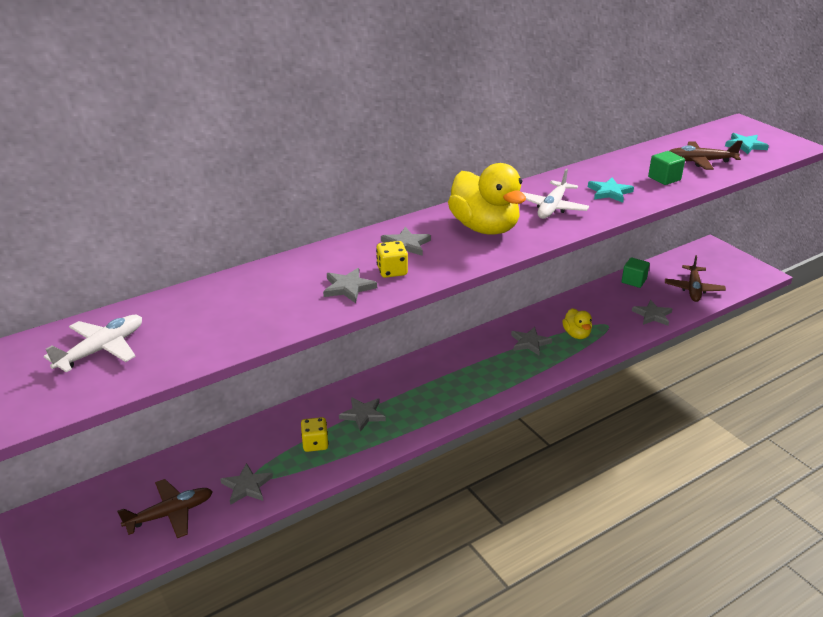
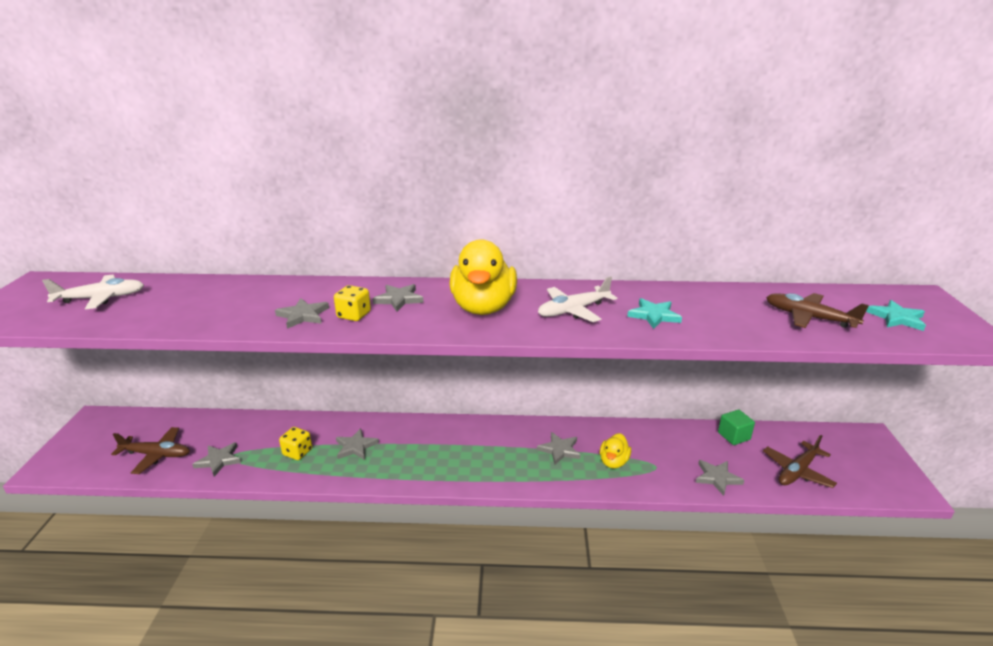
camera: 35 degrees right, 5 degrees down
(664, 178) = (737, 321): green cube -> none

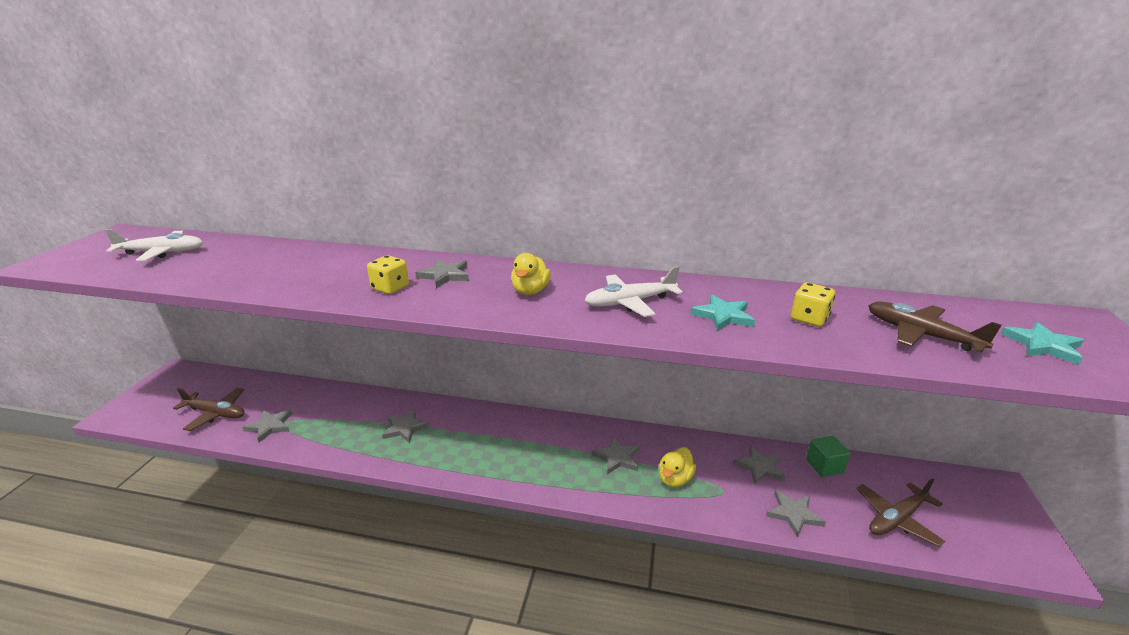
camera: 10 degrees right, 0 degrees up
(297, 452) = (346, 427): yellow dice -> yellow dice (809, 318)
(303, 315) = (339, 284): grey star -> grey star (759, 467)
(483, 307) = (530, 291): yellow duck -> yellow duck, size x0.51

